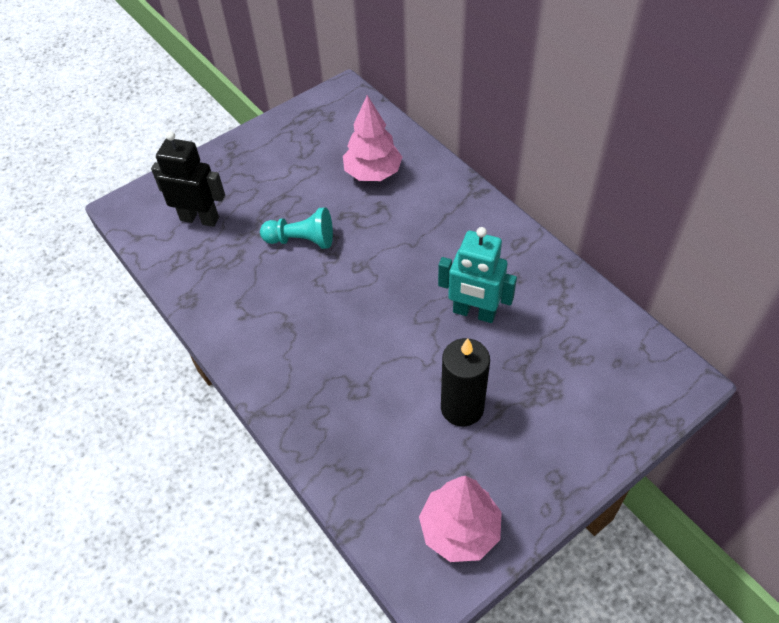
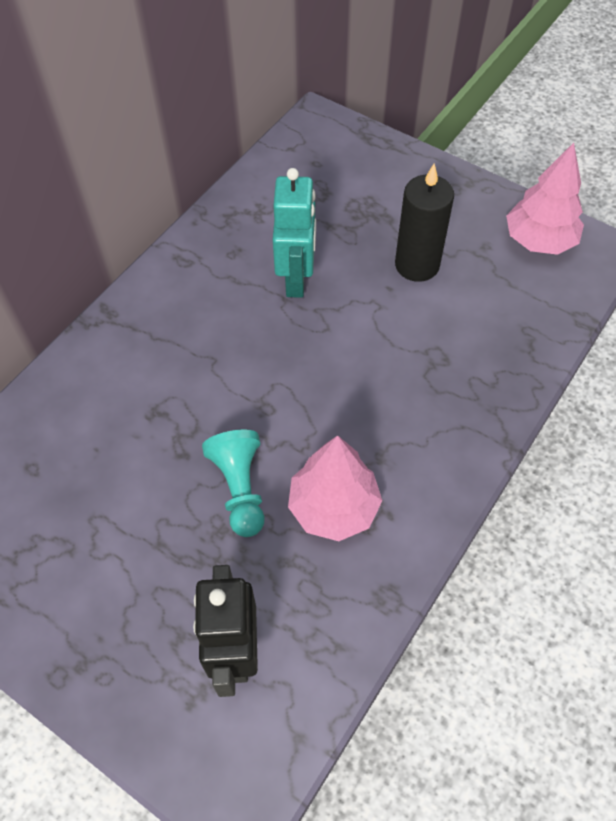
camera: 110 degrees left, 5 degrees up
(373, 173) = (92, 439): pink tree -> pink tree (334, 507)

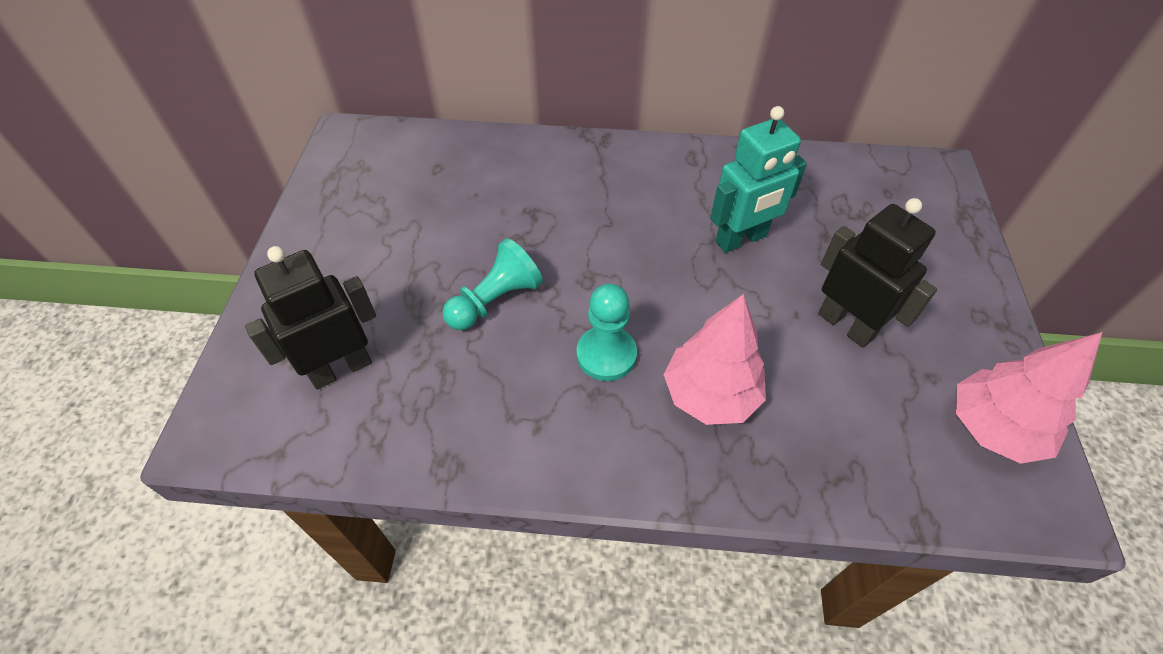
camera: 60 degrees right, 5 degrees down
(334, 507) = (517, 378): pink tree -> pink tree (710, 395)
(349, 431) = (606, 355): none -> turquoise pawn
(417, 265) = (846, 325): black candle -> black robot

